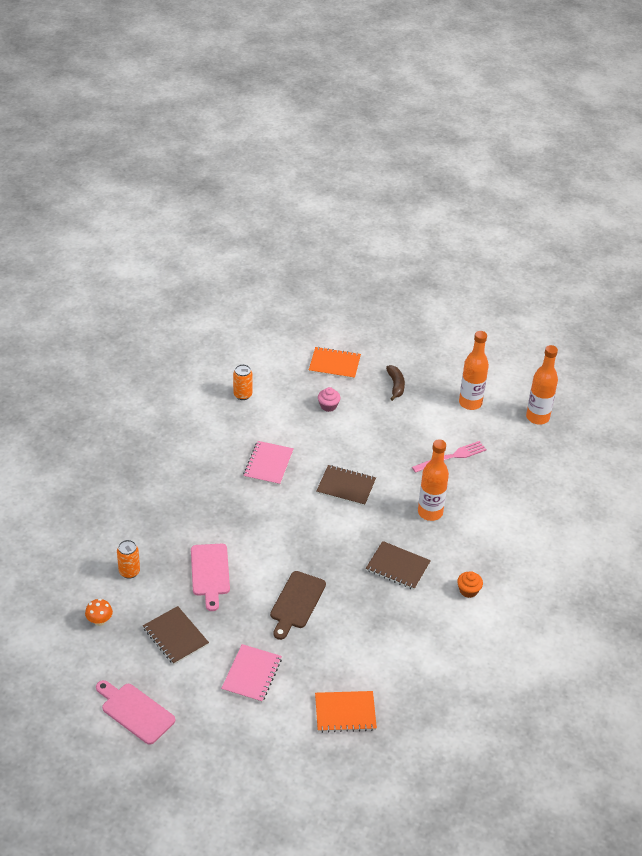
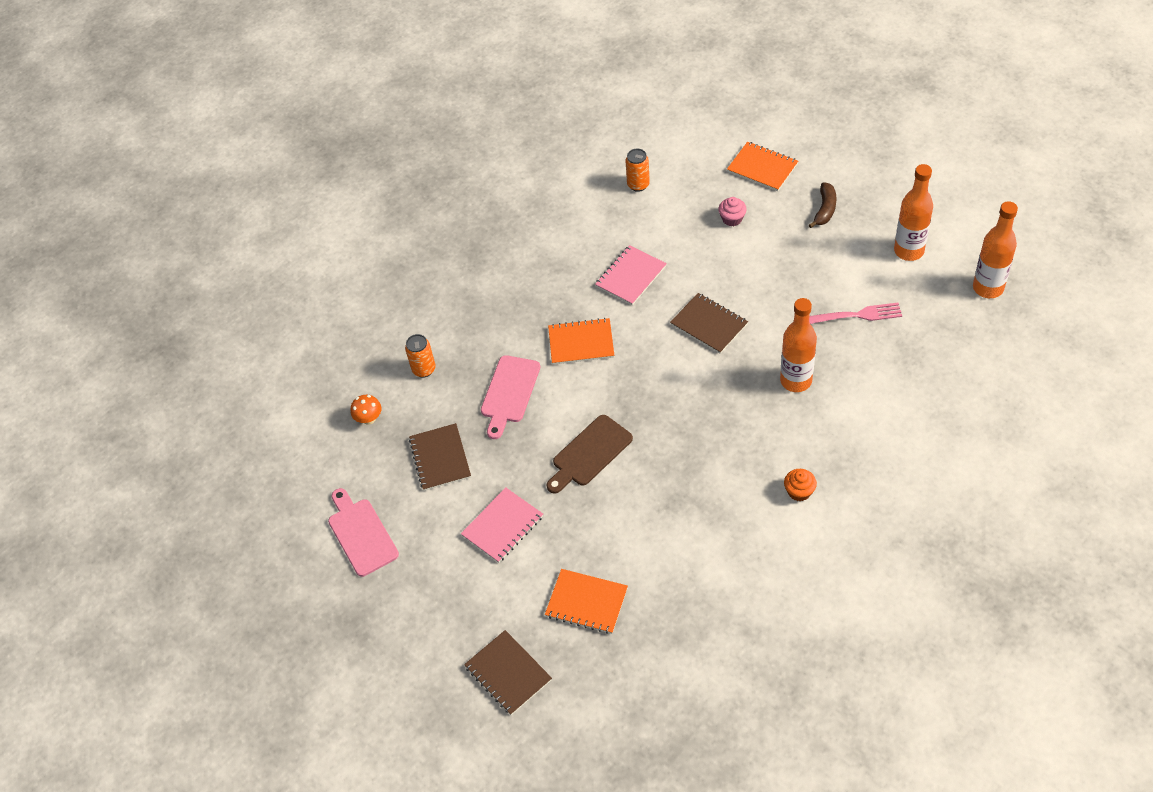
camera: 30 degrees right, 10 degrees up
(251, 522) = (581, 343): none -> orange notebook
(398, 567) = (726, 439): brown notebook -> brown notebook (508, 673)

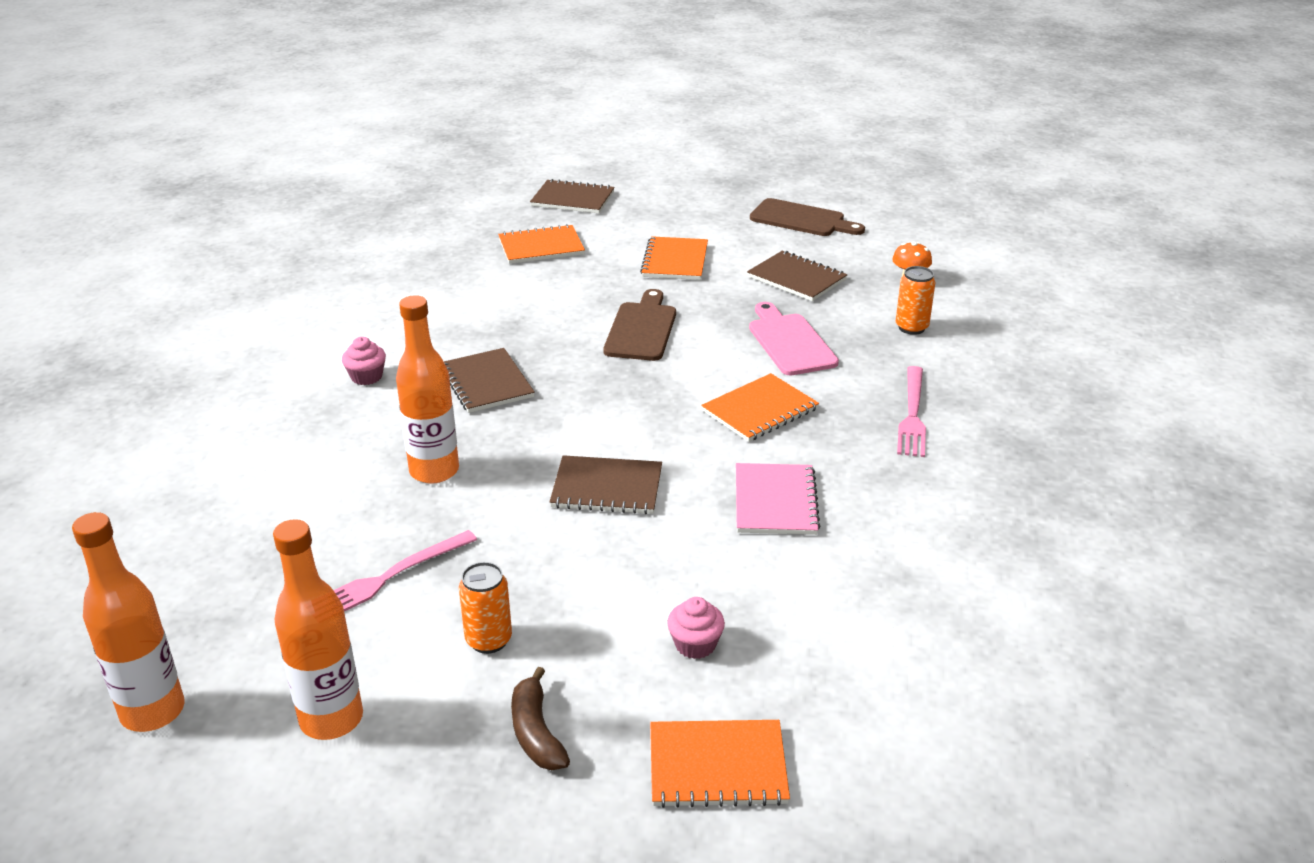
camera: 140 degrees right, 20 degrees down
(361, 534) = (801, 219): pink cutting board -> brown cutting board
(502, 526) = (675, 261): pink notebook -> orange notebook
(503, 300) = (912, 414): none -> pink fork
(638, 185) = (909, 634): orange can -> orange can (488, 640)
(724, 446) = (486, 383): none -> brown notebook
(799, 491) = (366, 377): orange cupcake -> pink cupcake

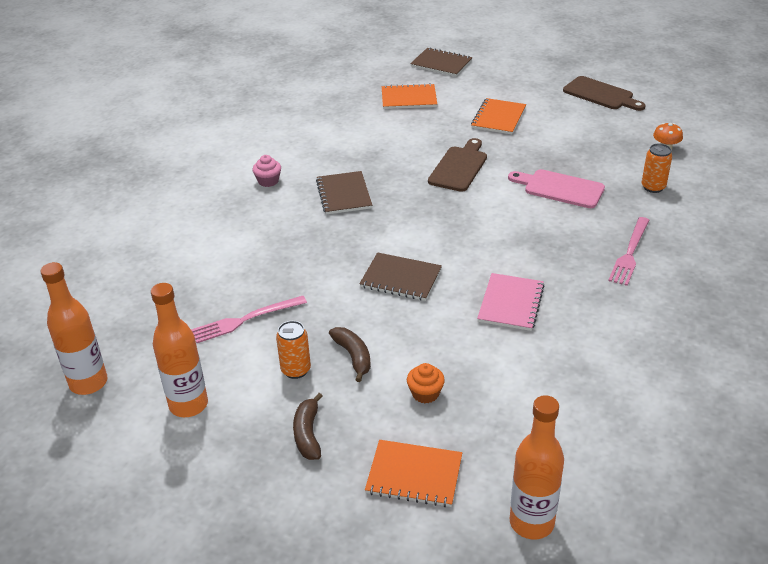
camera: 15 degrees right, 5 degrees up
(434, 471) = (293, 252): orange bottle -> orange bottle (531, 522)
(571, 607) = (353, 356): none -> brown banana
(695, 644) = (425, 393): pink cupcake -> orange cupcake
(760, 410) = (522, 236): orange notebook -> none
(790, 342) = (560, 188): pink cutting board -> pink cutting board turned 60 degrees counterclockwise
(796, 278) = (581, 140): brown notebook -> none

